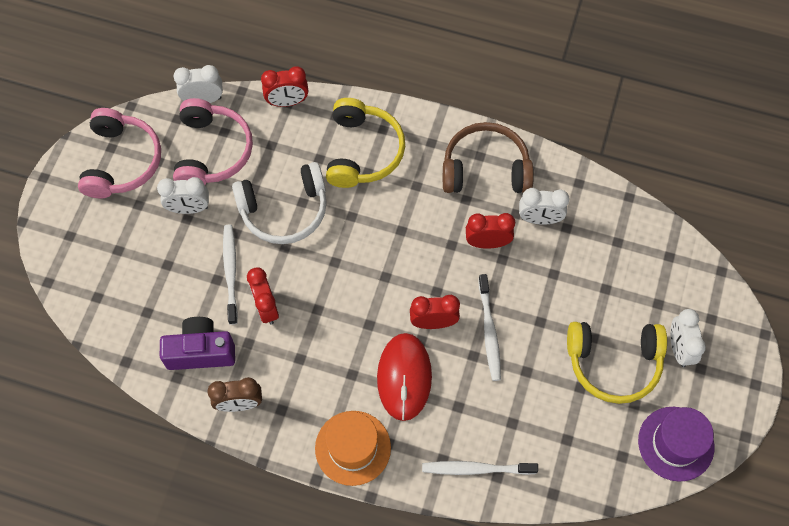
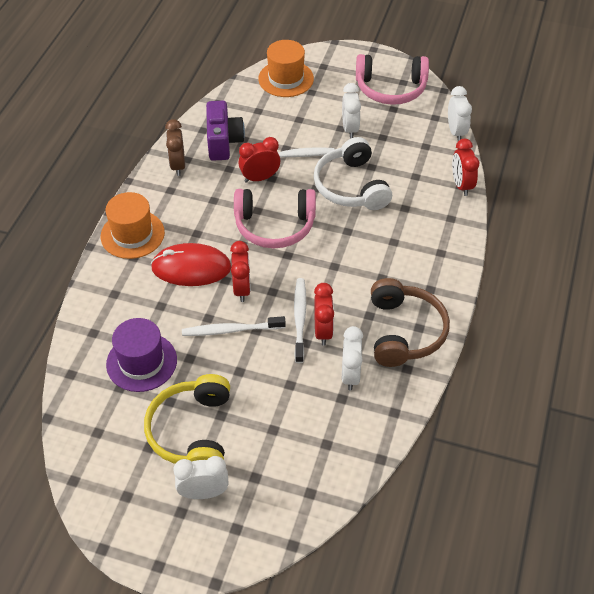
camera: 90 degrees right, 15 degrees down
(89, 280) = (286, 79): none -> orange hat
(212, 151) = (405, 139): pink headphones -> pink headphones (274, 226)
(363, 151) = (415, 238): yellow headphones -> none
(476, 469) = (102, 317): white toothbrush -> white toothbrush (300, 319)
(676, 443) = (103, 480): purple hat -> purple hat (141, 362)

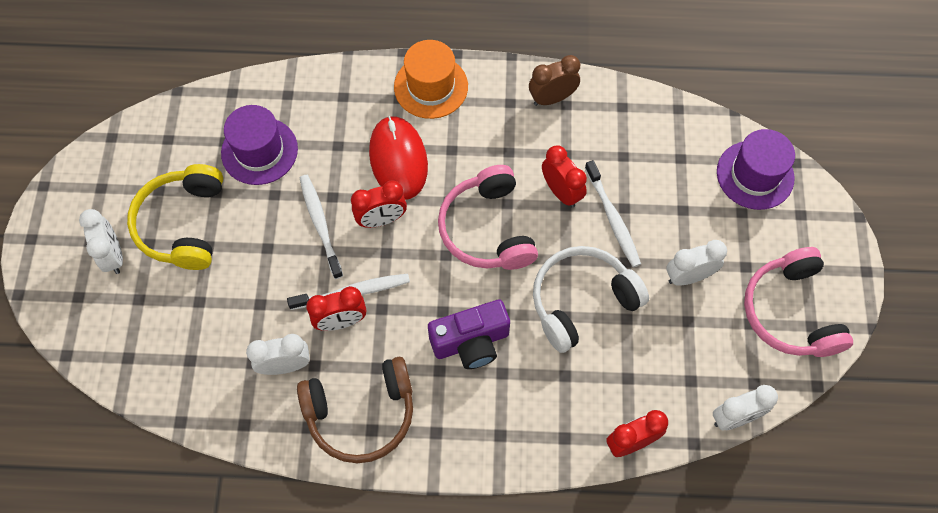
camera: 75 degrees right, 15 degrees up
(192, 431) = (183, 224): yellow headphones -> yellow headphones turned 75 degrees counterclockwise
(223, 142) = (609, 135): purple camera -> purple camera (471, 342)
(286, 79) = (755, 175): orange hat -> purple hat

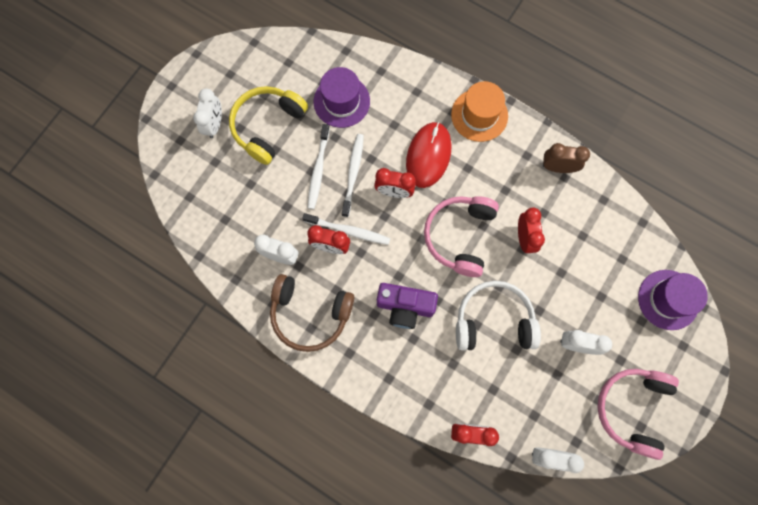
camera: 30 degrees right, 10 degrees up
(612, 218) = (548, 275): white toothbrush -> white toothbrush (318, 170)

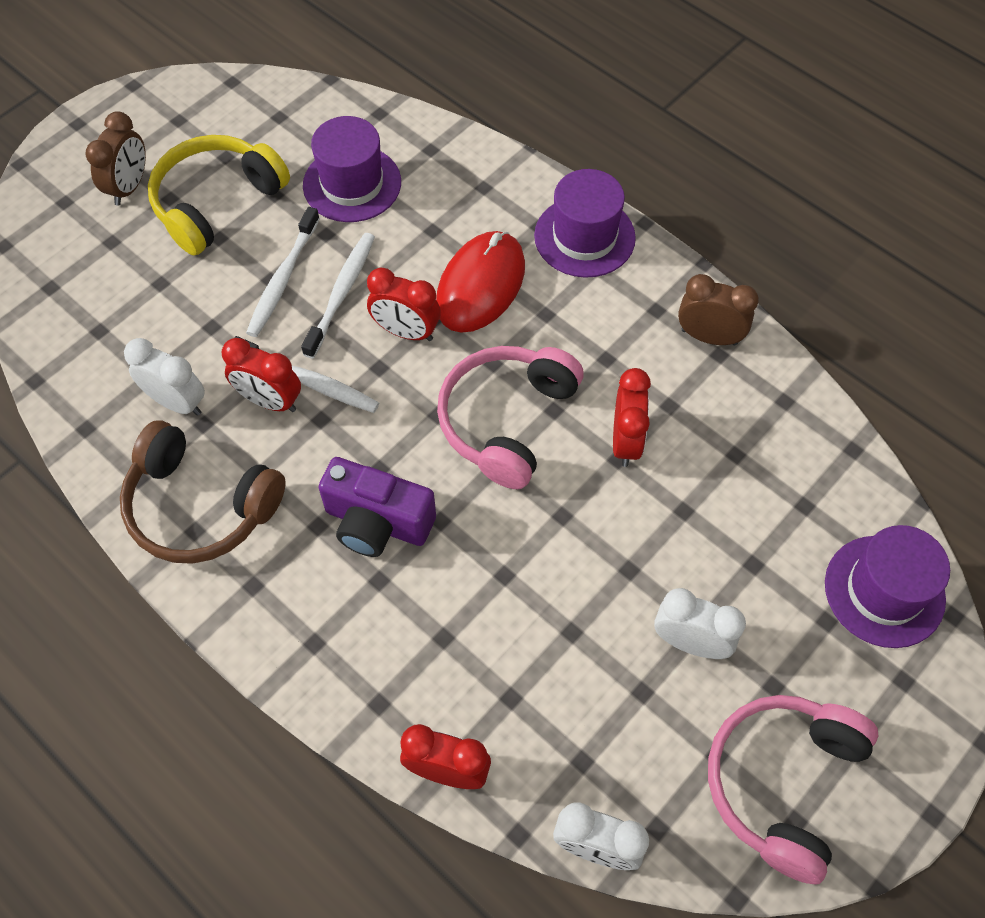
camera: 10 degrees right, 15 degrees down
(214, 124) = (129, 187): white clock -> brown clock
(479, 115) = (584, 237): orange hat -> purple hat
(493, 321) = (538, 574): white headphones -> none

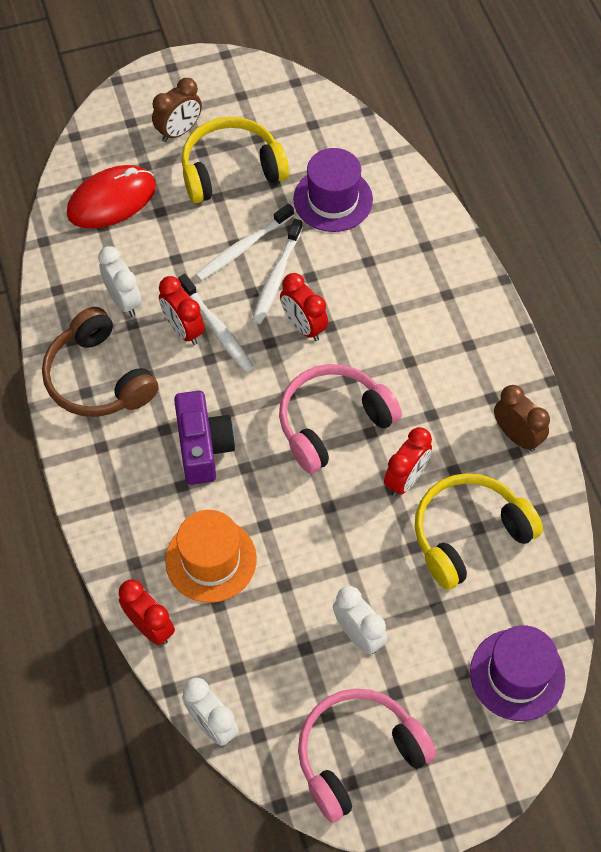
camera: 30 degrees right, 0 degrees up
(341, 293) = (276, 277): white toothbrush -> white toothbrush turned 150 degrees clockwise
(377, 522) = (203, 447): purple camera -> purple camera turned 150 degrees counterclockwise
(469, 649) = (211, 560): none -> orange hat
(481, 285) = (377, 318): red mouse -> red mouse (112, 200)
(584, 237) = (475, 318): purple hat -> none
(732, 466) = (469, 535): none -> yellow headphones

